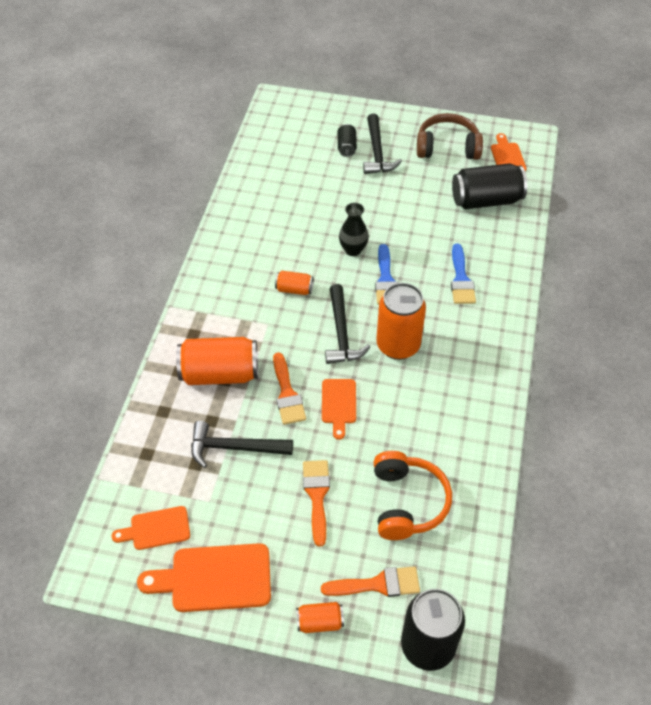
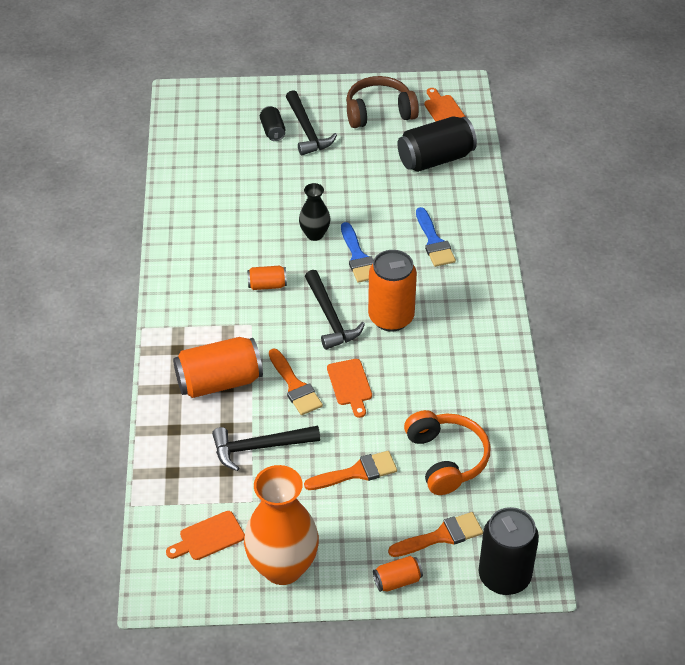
camera: 15 degrees left, 5 degrees down
(214, 578) = (283, 567): orange cutting board -> orange vase
(317, 495) = (357, 472): orange brush -> orange brush turned 90 degrees clockwise

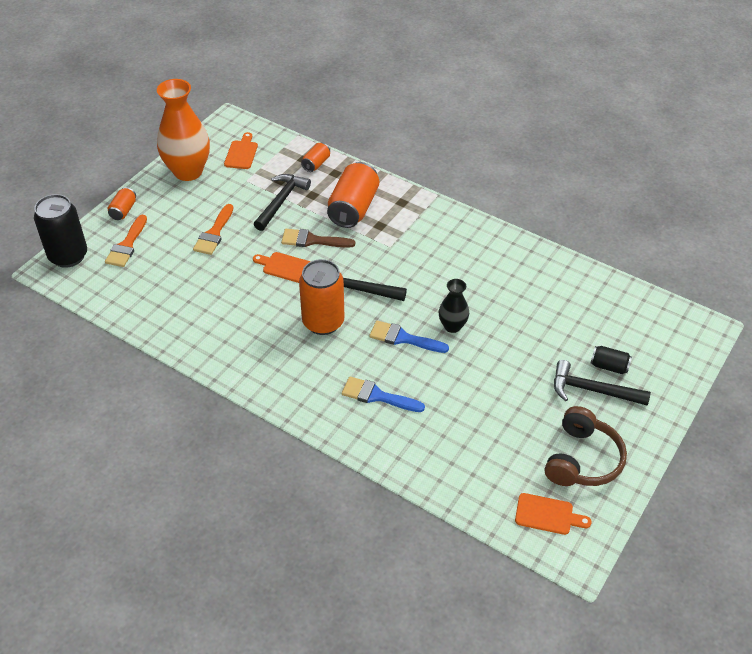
camera: 125 degrees right, 0 degrees up
(267, 285) = (421, 272): orange can -> orange can (316, 164)
(295, 386) = (312, 240): orange brush -> brown brush
(435, 159) = (480, 462): black can -> none
(446, 459) = (175, 280): orange headphones -> none

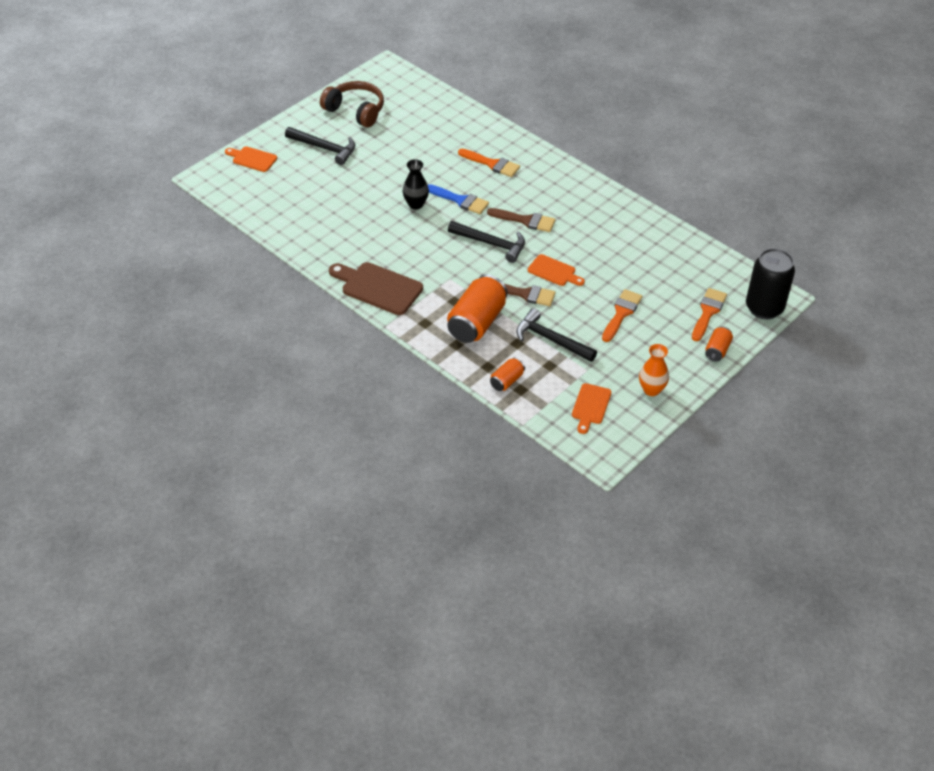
camera: 170 degrees left, 0 degrees up
(188, 171) = (651, 390): orange vase -> orange vase, size x0.52
(281, 201) = (551, 340): black hammer -> black hammer turned 90 degrees clockwise
(323, 322) = (525, 220): orange can -> brown brush
(377, 396) = (492, 164): blue brush -> orange brush
(458, 229) = (378, 287): none -> brown cutting board
(547, 515) = (394, 87): orange cutting board -> orange cutting board (252, 159)
(582, 459) = (355, 111): brown headphones -> brown headphones turned 90 degrees clockwise
(609, 366) = (302, 161): black can -> none

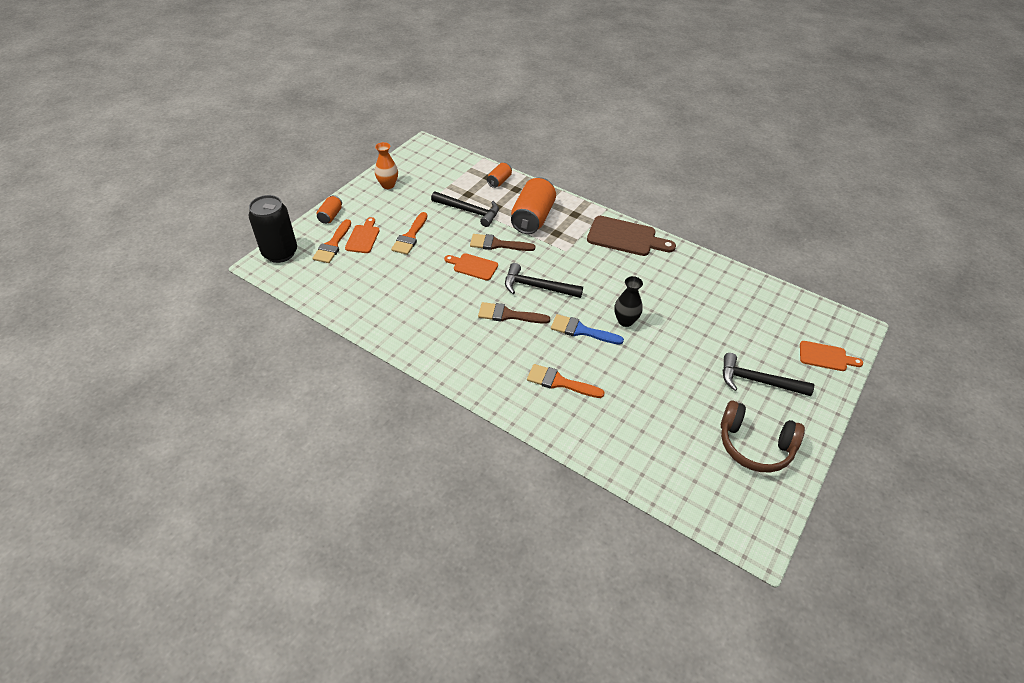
camera: 170 degrees right, 0 degrees up
(590, 406) = (434, 171): orange cutting board -> orange cutting board (363, 237)

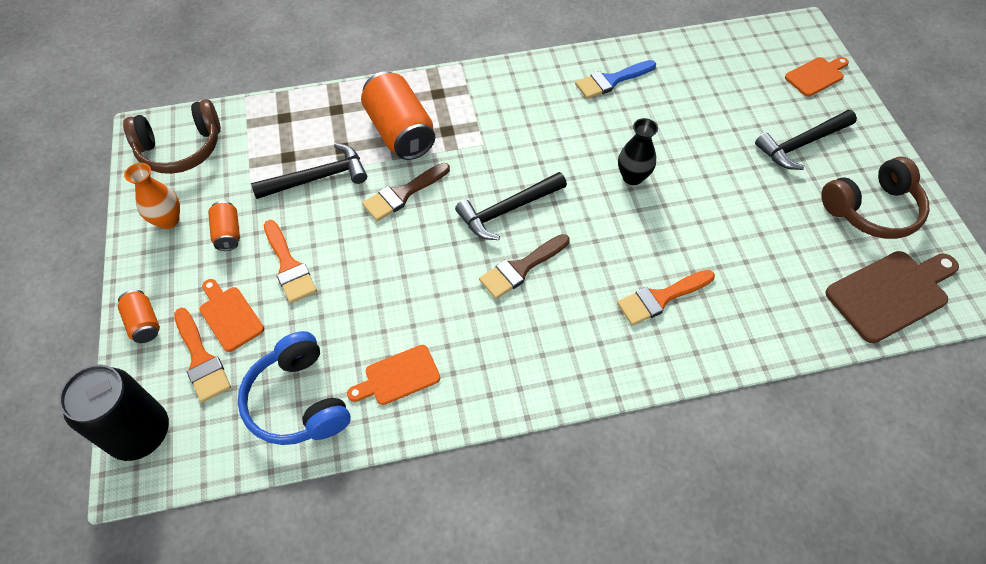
camera: 45 degrees left, 10 degrees up
(346, 288) = (298, 401): none -> blue headphones
(429, 161) = (181, 148): none -> brown headphones
(473, 266) = (411, 243): orange cutting board -> orange cutting board (398, 377)
(499, 181) = (304, 113): orange can -> orange can (228, 233)
(581, 330) = (609, 223): blue brush -> blue brush (611, 81)
(625, 237) = (519, 83): brown cutting board -> brown cutting board (890, 293)

